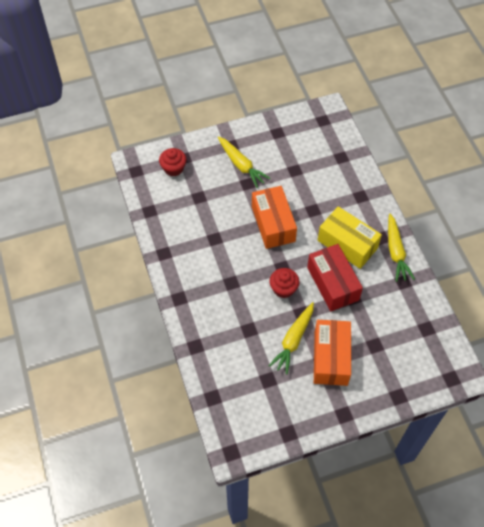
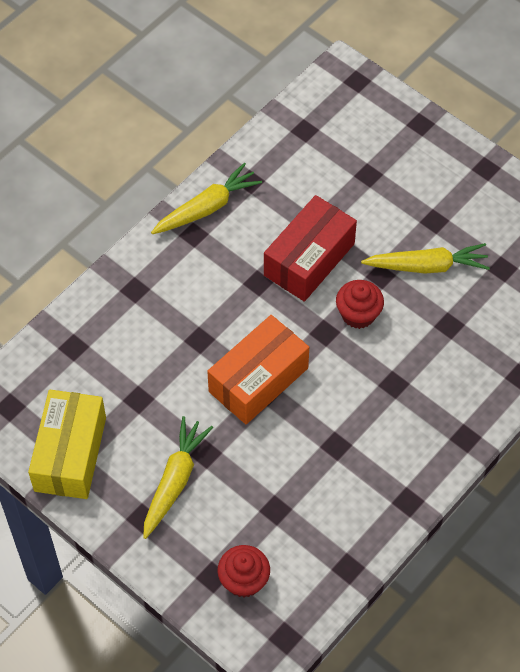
camera: 120 degrees left, 0 degrees up
(330, 358) = (421, 214): orange box -> none
(347, 244) = (232, 270): yellow box -> yellow box (70, 454)

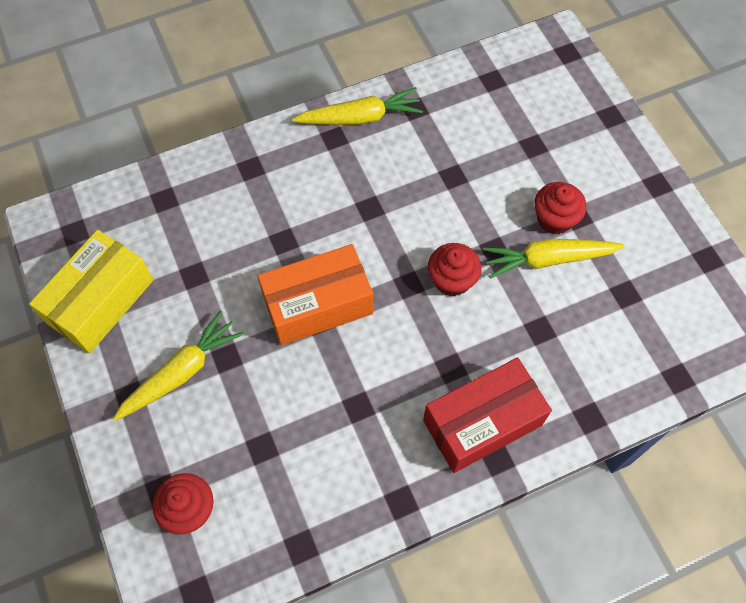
camera: 25 degrees right, 5 degrees up
(309, 259) = (431, 205): red box -> red box (482, 422)
(417, 230) = (554, 219): none -> red cupcake
(427, 266) = (547, 259): yellow carrot -> yellow carrot turned 150 degrees clockwise

